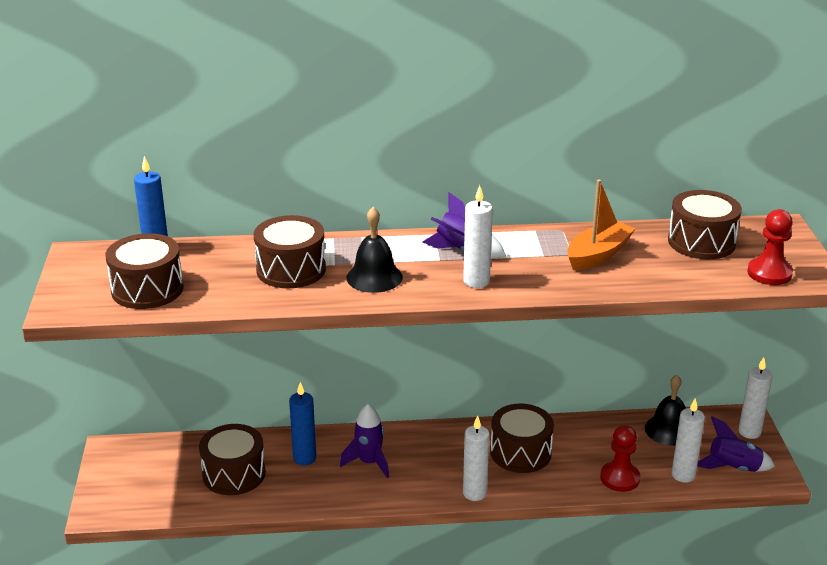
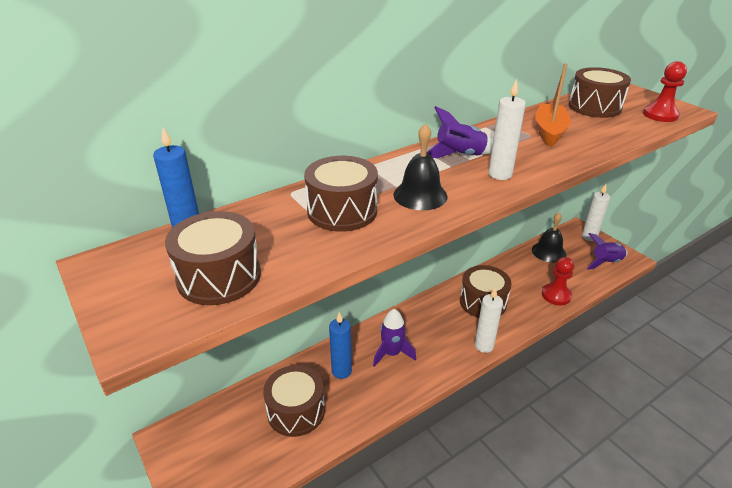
camera: 30 degrees left, 5 degrees up
(683, 475) = (586, 278): white candle -> none

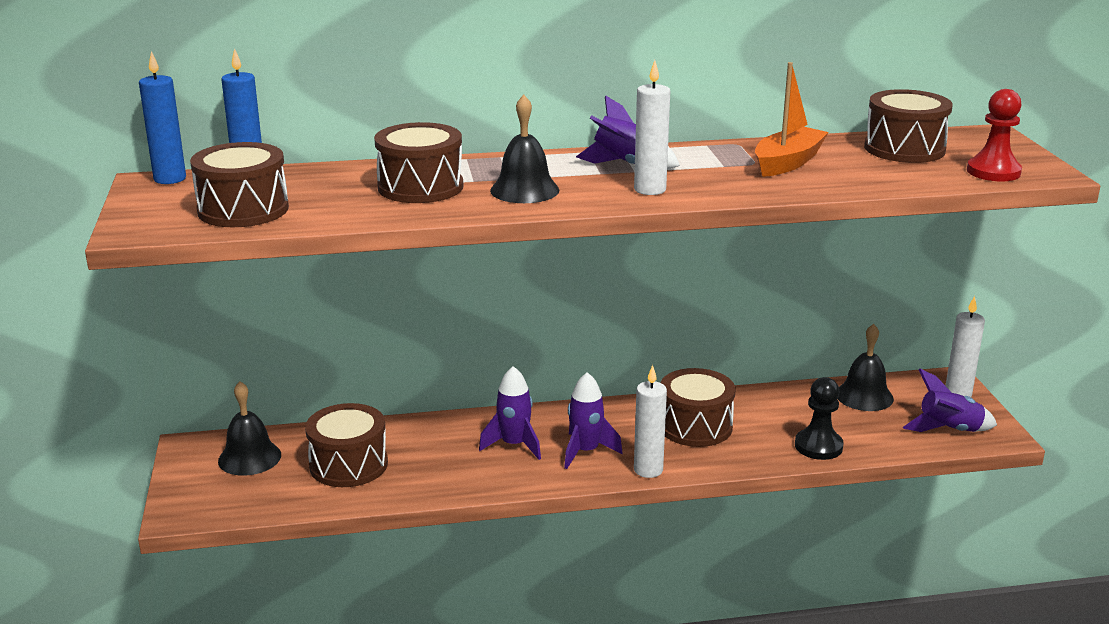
camera: 25 degrees right, 10 degrees down
(219, 431) = (249, 457): none -> black bell
(341, 371) = (434, 444): blue candle -> blue candle (170, 179)
(438, 343) = (586, 451): none -> purple rocket
(556, 295) = (818, 446): red pawn -> black pawn

